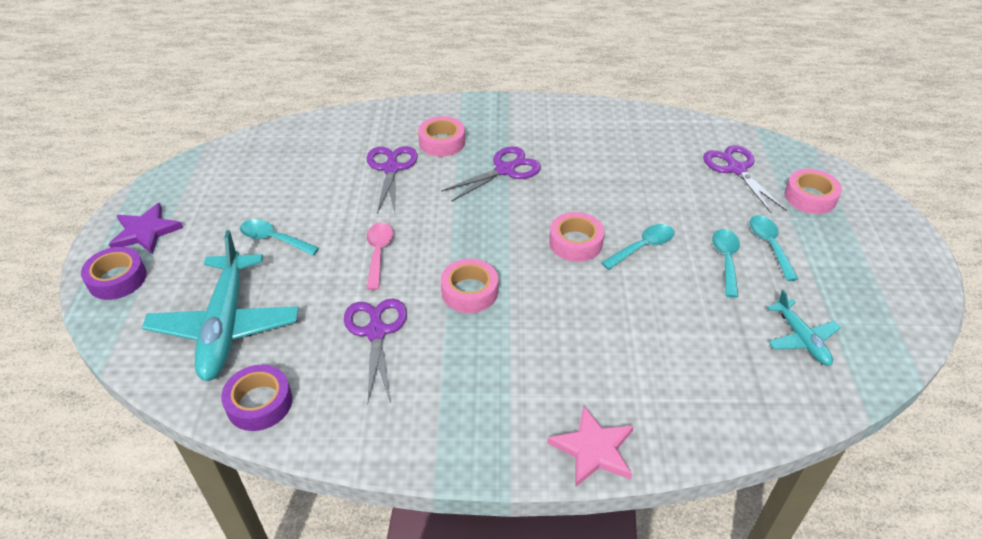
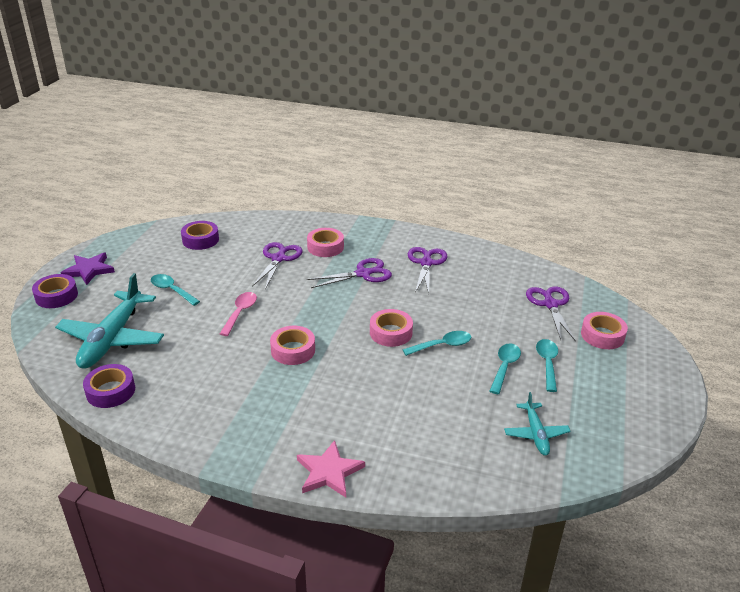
camera: 15 degrees right, 10 degrees down
(278, 160) = (200, 240): none -> purple tape
(376, 331) = (212, 363): purple scissors -> purple scissors (426, 263)

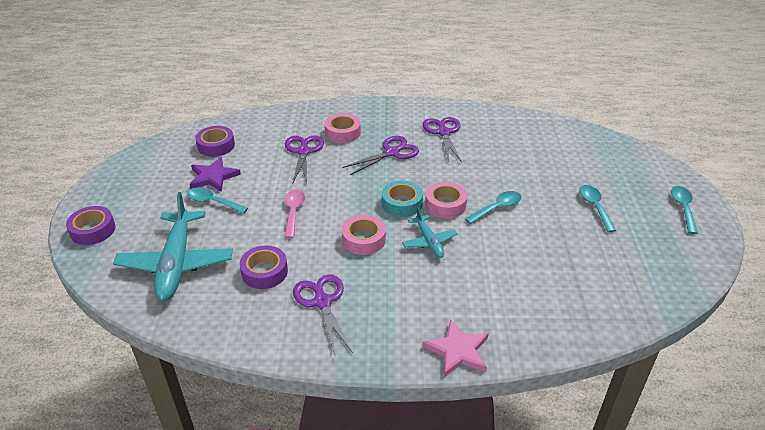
camera: 15 degrees left, 5 degrees up
(89, 270) = (114, 196): purple star -> purple star (213, 177)
(110, 391) = (202, 318): purple tape -> purple tape (264, 272)
(348, 323) = (402, 203): none -> turquoise tape
(504, 367) = (561, 217): turquoise spoon -> turquoise spoon (683, 208)
(536, 433) = (618, 273): turquoise plane -> turquoise plane (429, 241)
(550, 304) = (570, 152): purple scissors -> purple scissors (322, 301)
(602, 335) = (626, 172): pink tape -> none

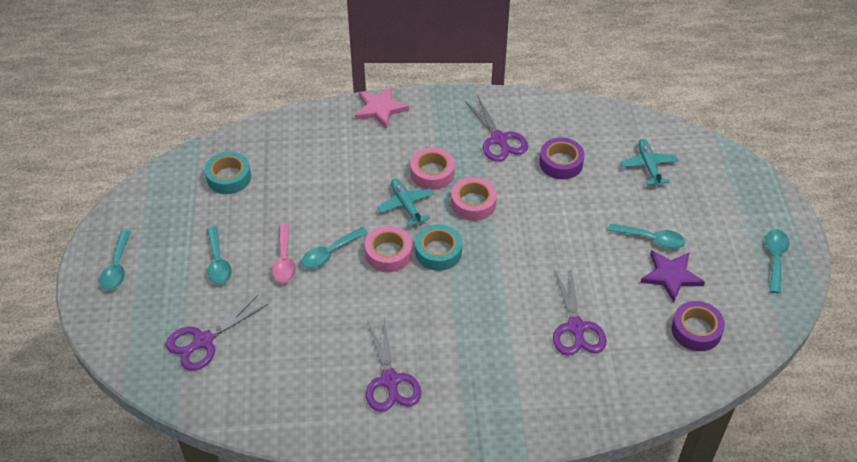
camera: 175 degrees right, 10 degrees up
(93, 230) = (756, 195): purple tape -> none
(120, 183) = (775, 258): none -> turquoise spoon
(176, 263) = (648, 166): turquoise plane -> turquoise plane, size x0.52
(293, 212) = (556, 232): pink spoon -> pink spoon (284, 260)
(342, 132) = (533, 370): pink tape -> pink tape (432, 173)
(391, 152) = (459, 334): purple scissors -> purple scissors (203, 341)
(614, 279) = (229, 177): none -> turquoise tape

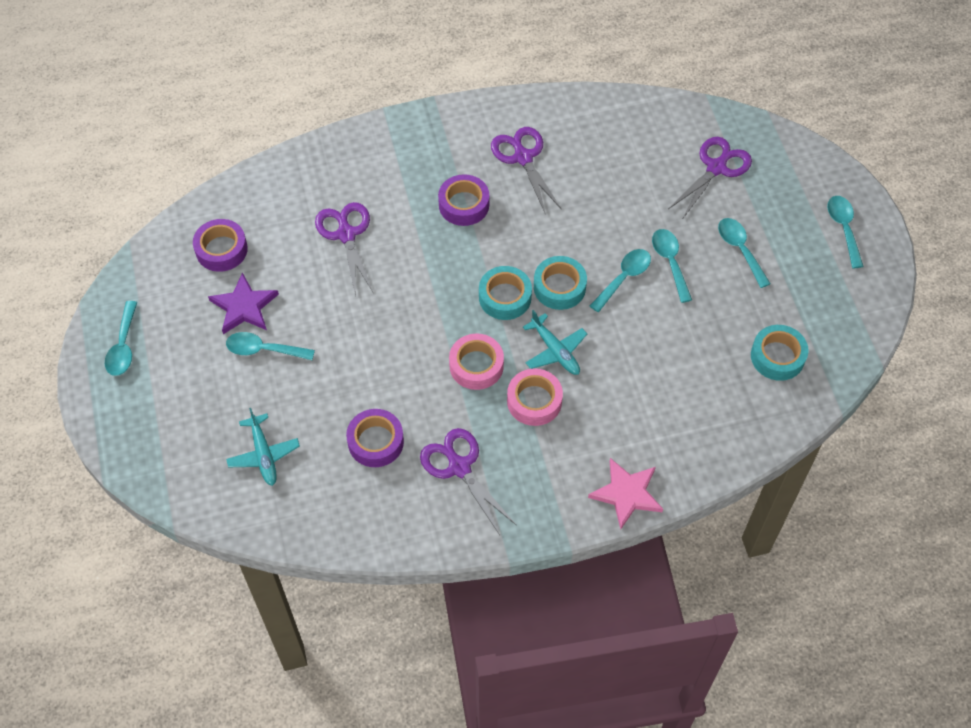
camera: 170 degrees right, 10 degrees up
(284, 260) = (670, 262): pink spoon -> turquoise spoon
(388, 253) = (559, 287): pink tape -> turquoise tape
(459, 340) = (464, 205): none -> purple tape

